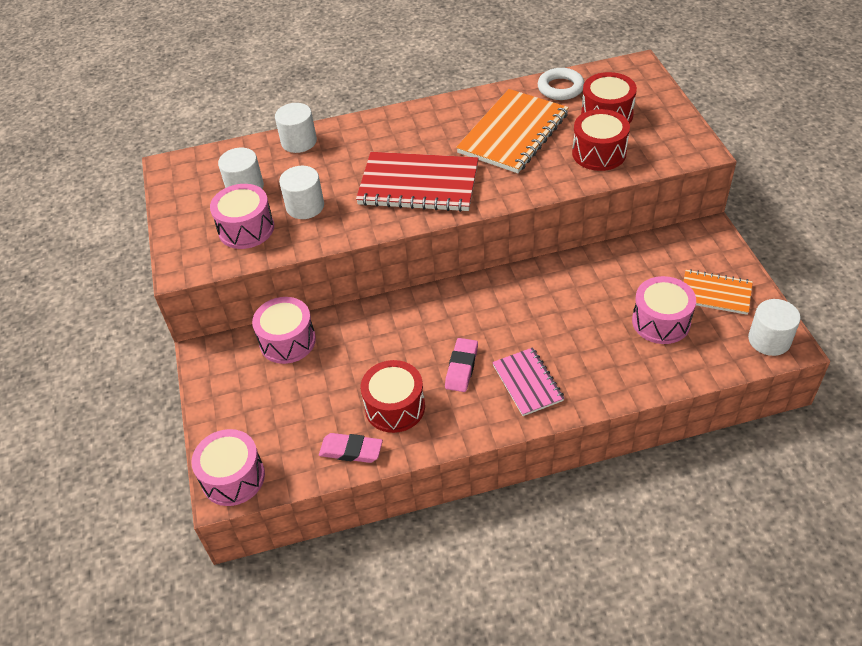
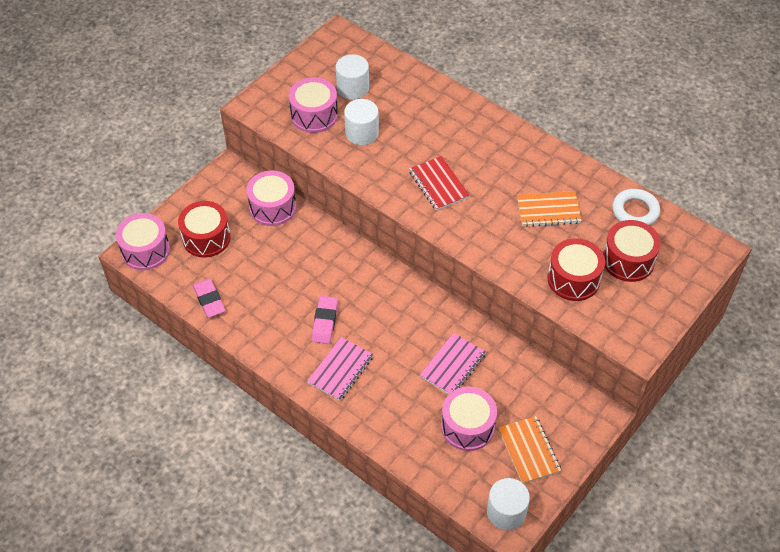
camera: 50 degrees right, 5 degrees up
(299, 141) = (425, 87): white cylinder -> none
(395, 407) = (262, 303): red drum -> red drum (206, 238)
(418, 184) = (438, 184): red notebook -> red notebook, size x0.57
(462, 367) = (325, 322): pink eraser -> pink eraser turned 60 degrees counterclockwise
(513, 133) = (548, 210): orange notebook -> orange notebook, size x0.57
(587, 299) = (453, 365): none -> pink notebook

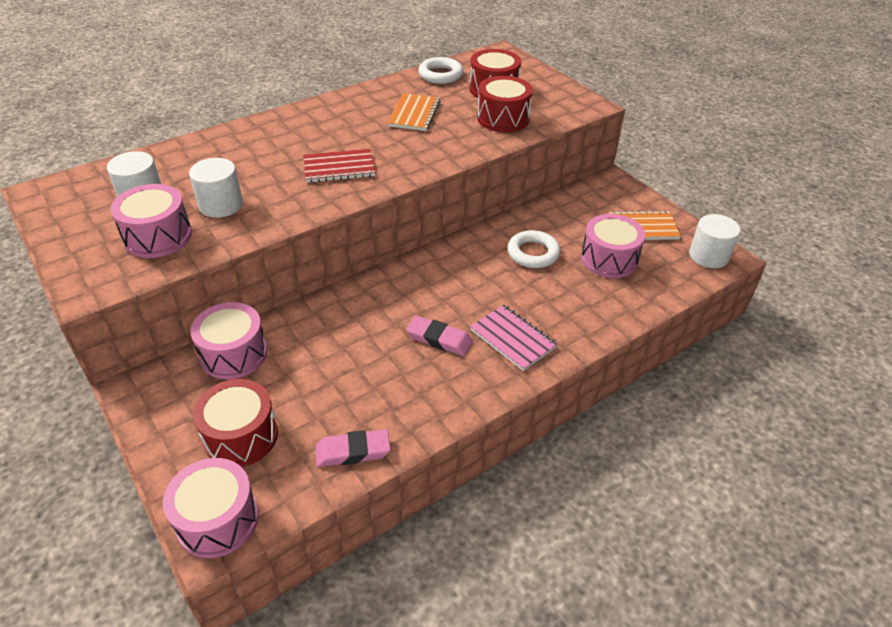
camera: 75 degrees left, 10 degrees down
(453, 365) = (533, 253): pink notebook -> white ring

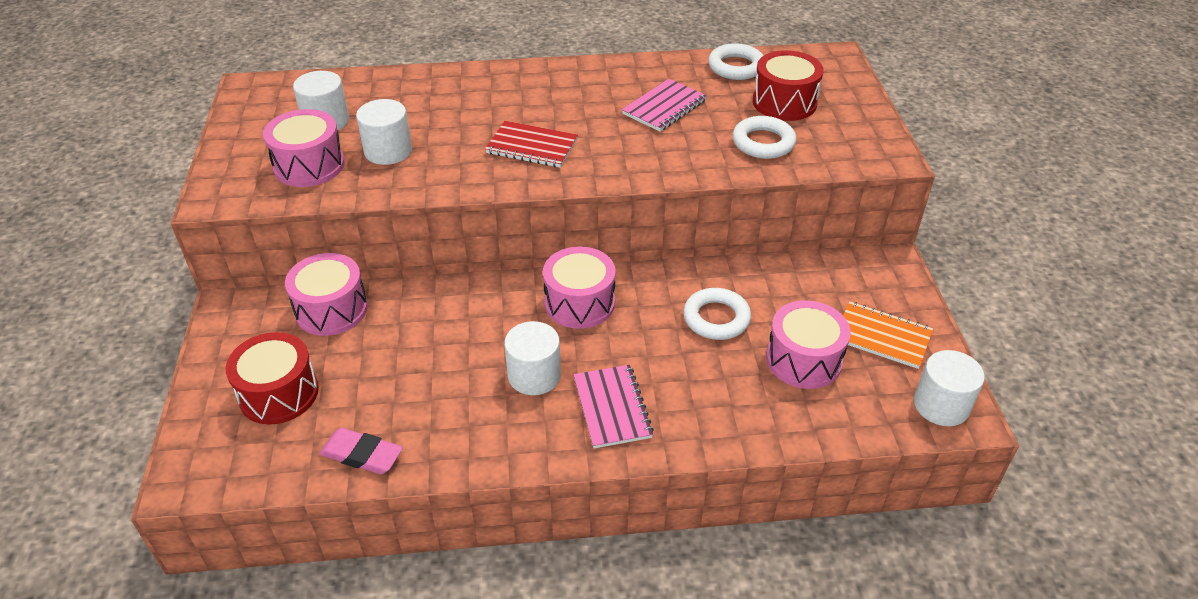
camera: 30 degrees right, 0 degrees up
(217, 520) = (203, 463): pink drum -> pink drum (579, 303)
(414, 114) = (664, 107): orange notebook -> pink notebook
(439, 339) = (534, 375): pink eraser -> white cylinder
(503, 118) = (763, 142): red drum -> white ring

